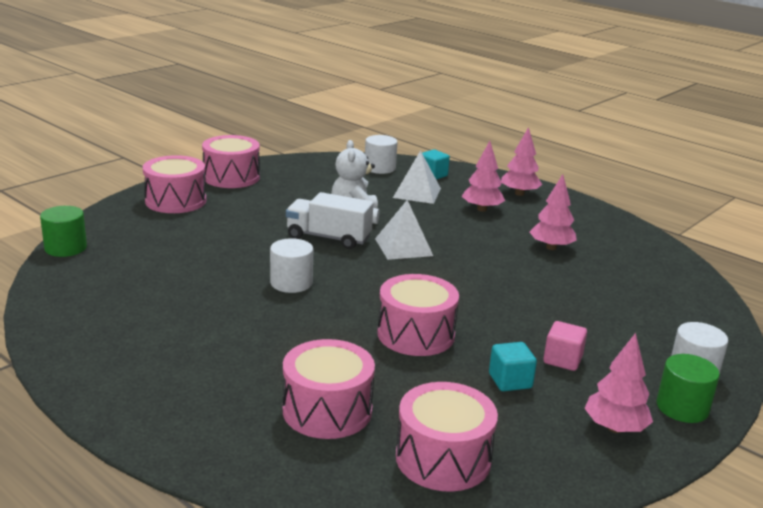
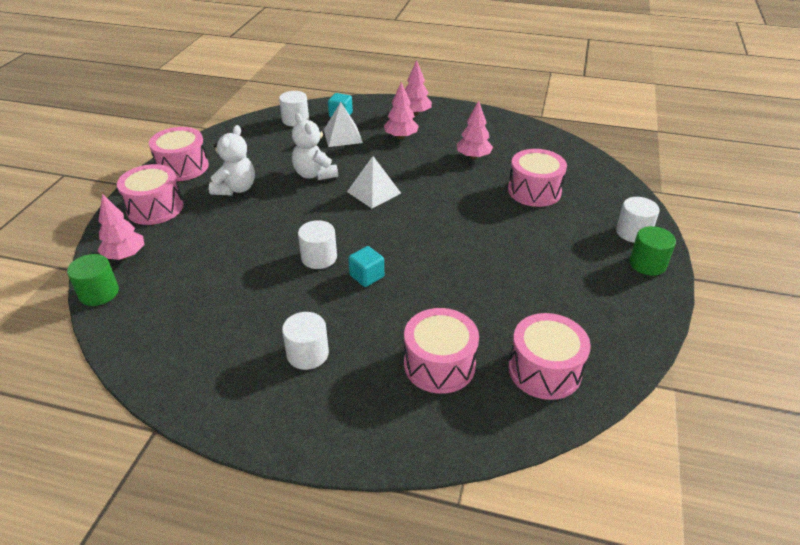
camera: 25 degrees left, 15 degrees up
(202, 354) = (307, 354): none -> white cylinder
(264, 206) = (236, 189): none -> white teddy bear
(328, 238) = (311, 203): white truck -> none
(416, 334) = (445, 270): pink drum -> pink drum (534, 191)
(510, 381) = (535, 286): turquoise cube -> turquoise cube (367, 276)
(562, 360) = (553, 254): pink cube -> none
(615, 428) = (623, 297): pink tree -> pink tree (125, 256)

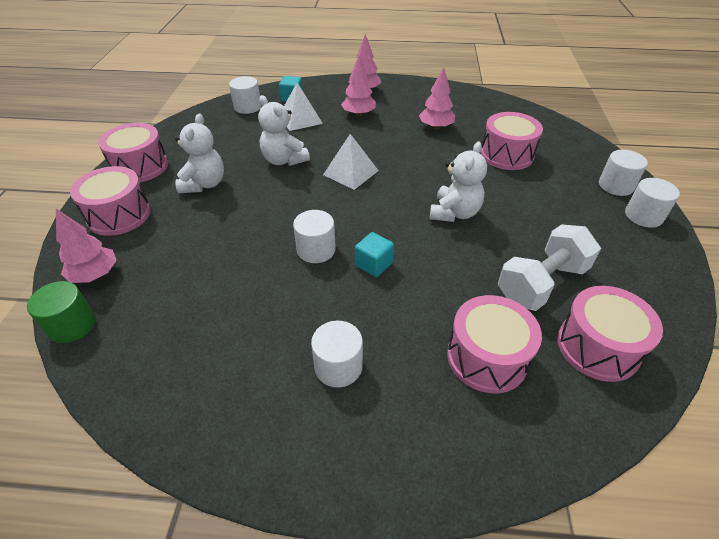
camera: 10 degrees left, 5 degrees up
(459, 240) = (454, 213): none -> white teddy bear
(516, 311) = (541, 283): none -> white dumbbell
(647, 264) = (643, 216): green cylinder -> white cylinder

